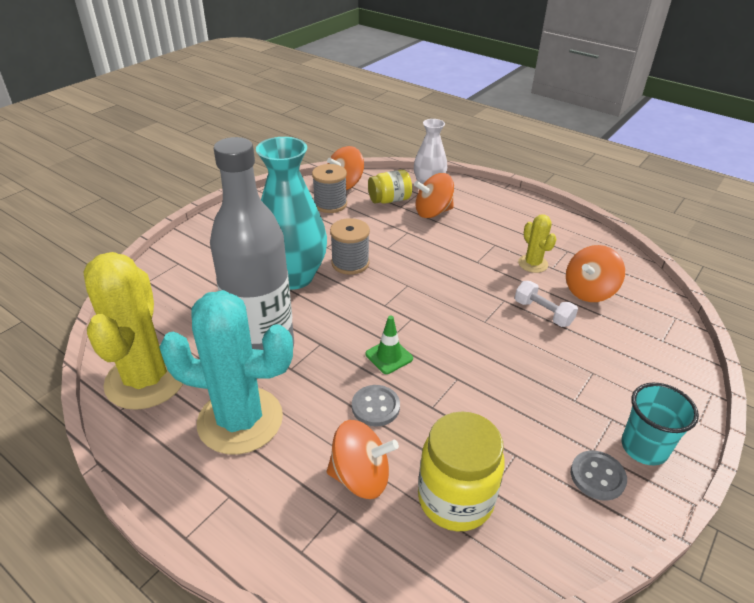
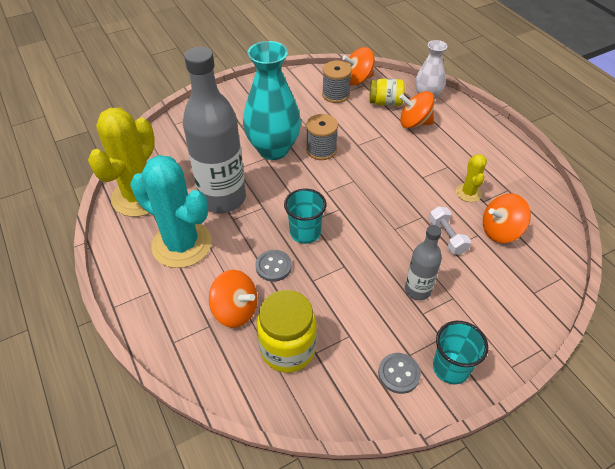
camera: 25 degrees right, 10 degrees up
(389, 356) = (305, 233): green traffic cone -> turquoise cup
(552, 377) = (417, 290): none -> grey bottle

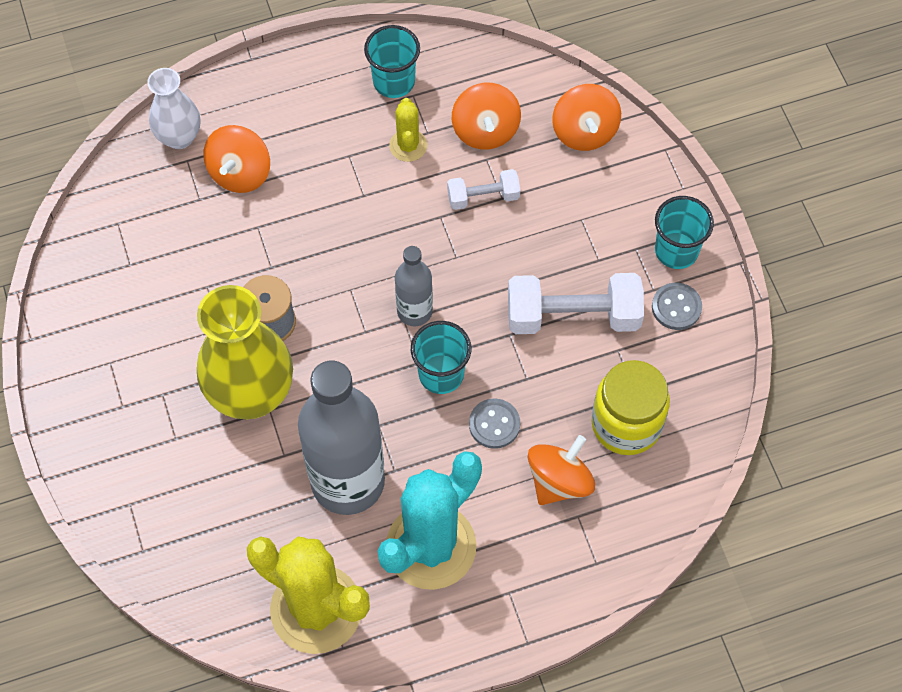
camera: 80 degrees left, 15 degrees up
(273, 149) = (251, 393): turquoise vase -> yellow vase
(335, 94) = (132, 273): grey spool -> none
(357, 79) = (99, 230): orange spinning top -> orange spinning top (584, 132)
(369, 302) = (573, 316): none -> white dumbbell
(385, 102) = (176, 202): yellow jar -> none
(417, 290) = (563, 256): grey bottle -> grey bottle (414, 311)
(468, 193) = (408, 145): yellow cactus -> yellow cactus turned 75 degrees clockwise
(513, 179) = (394, 82): none -> turquoise cup

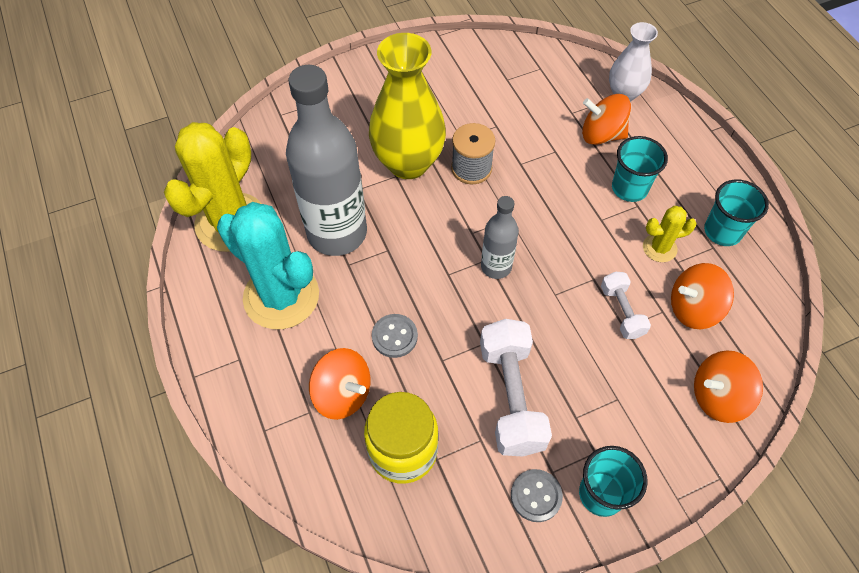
camera: 85 degrees right, 5 degrees down
(441, 374) = (439, 291): turquoise cup -> turquoise cup (629, 188)

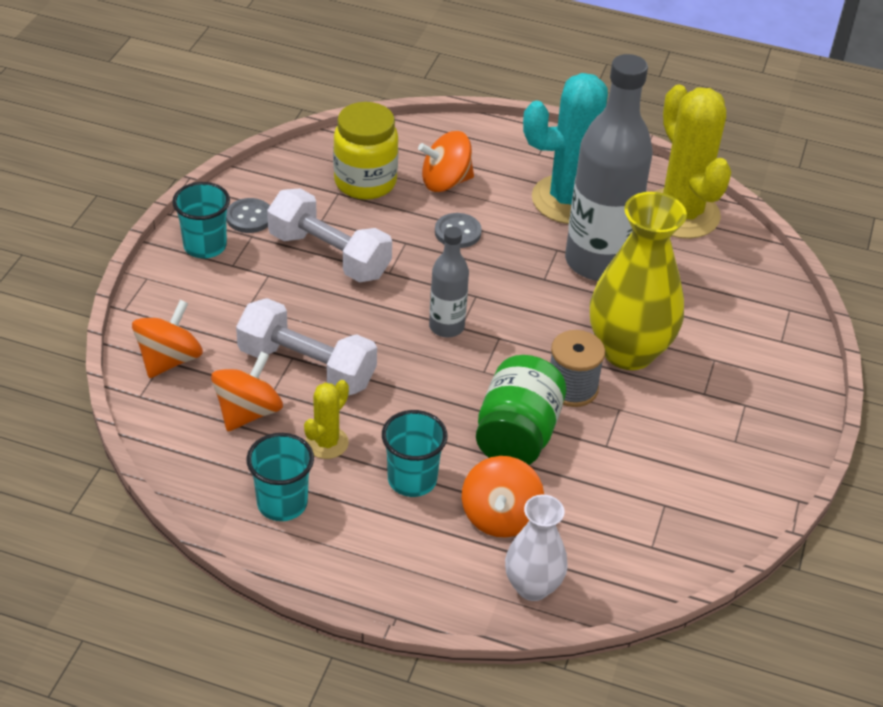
camera: 130 degrees right, 15 degrees down
(538, 167) = (517, 435): none -> green jar
(601, 135) = (500, 517): orange spinning top -> orange spinning top turned 135 degrees clockwise
(621, 311) = (307, 366): white dumbbell -> white dumbbell, size x1.81

